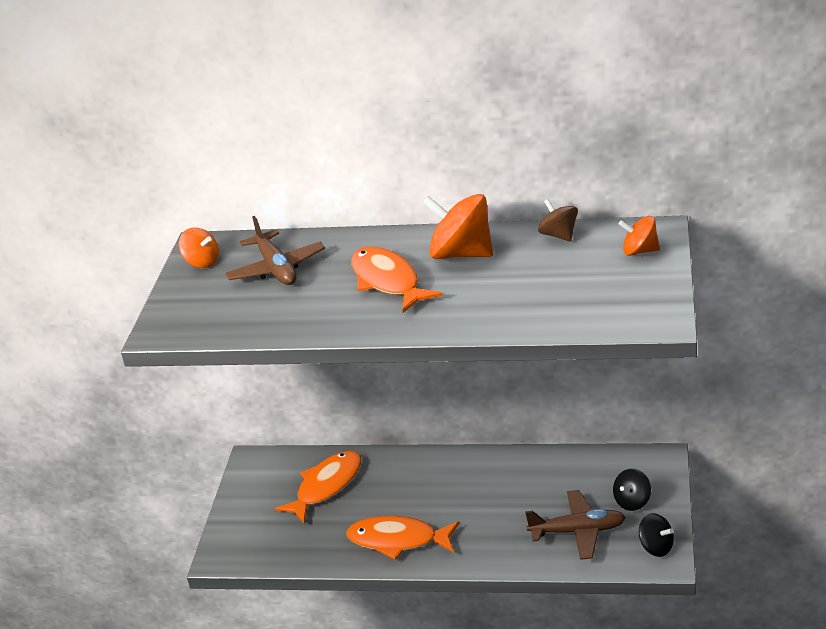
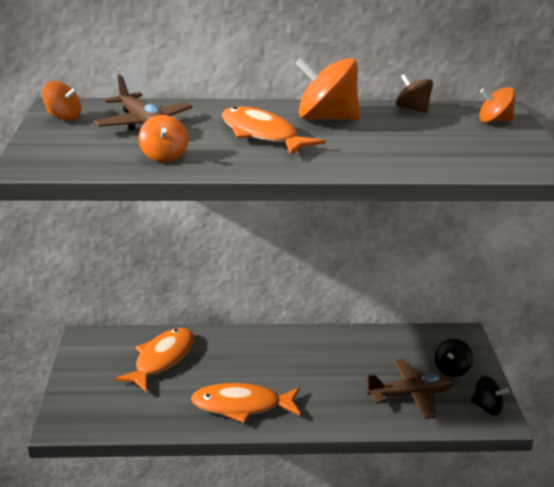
camera: 15 degrees left, 5 degrees down
(286, 315) = (164, 156): none -> orange spinning top

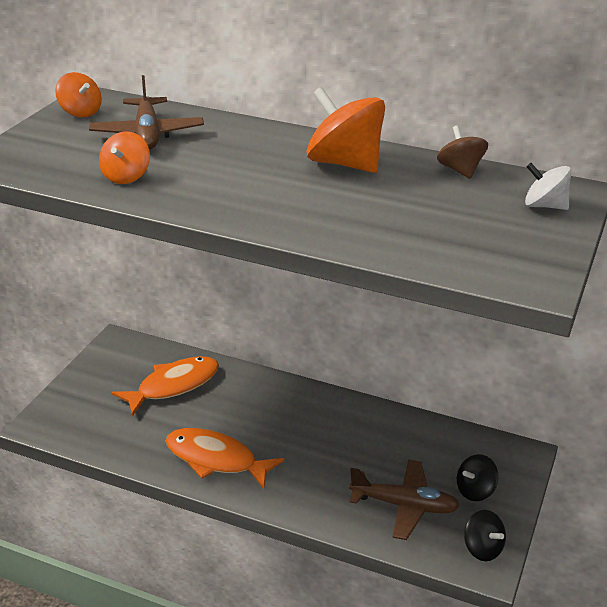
camera: 25 degrees right, 5 degrees up
(262, 135) = (251, 171): orange fish -> none
(494, 121) = (544, 206): orange spinning top -> white spinning top

